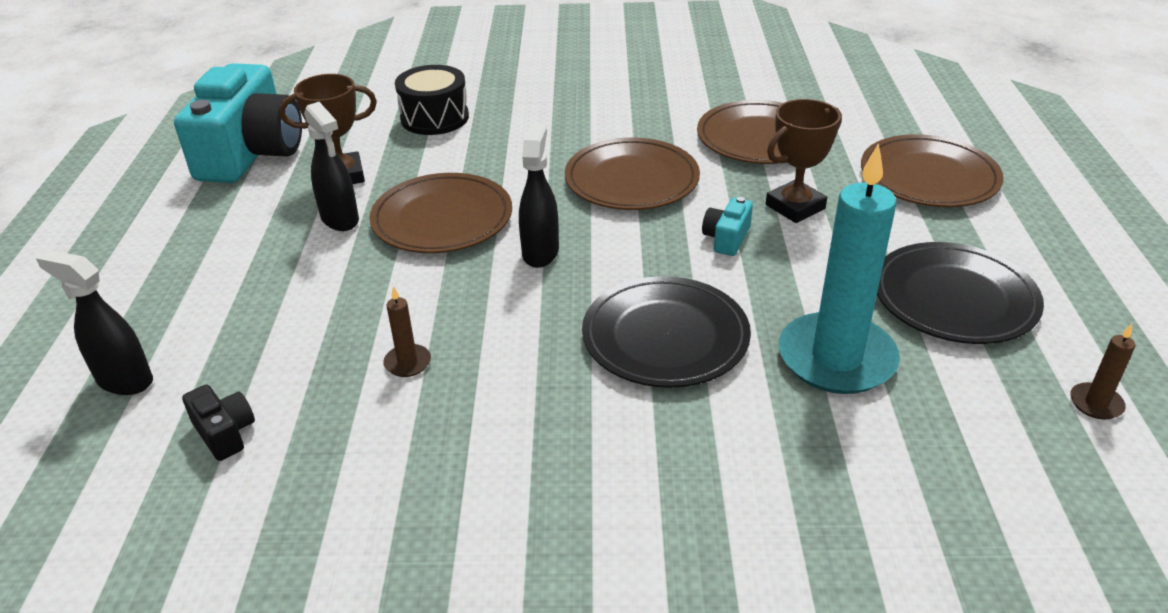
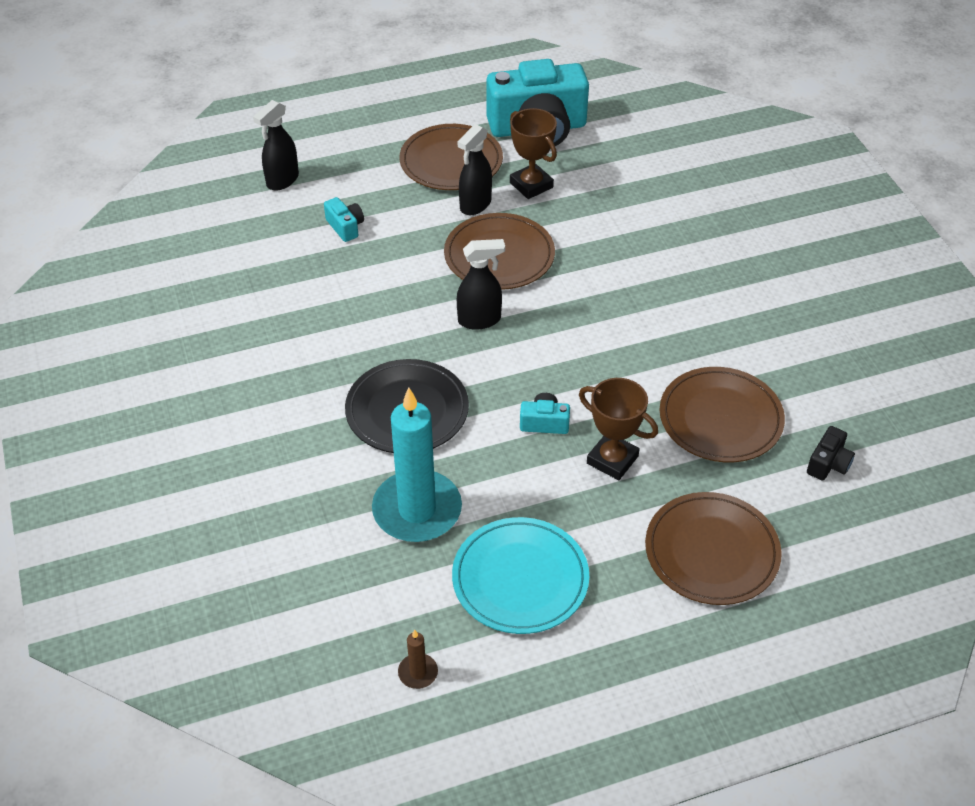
camera: 70 degrees right, 10 degrees up
(124, 380) = (282, 180): black spray bottle -> black spray bottle turned 150 degrees counterclockwise
(225, 433) = (254, 238): black camera -> black camera (828, 464)
(285, 333) = (345, 227): none -> turquoise camera
(407, 363) = (337, 291): brown candle -> none
(435, 118) = (641, 204): black drum -> none
(631, 180) = (604, 347): brown plate -> brown plate (451, 162)
(954, 298) = (520, 579): black plate -> turquoise plate

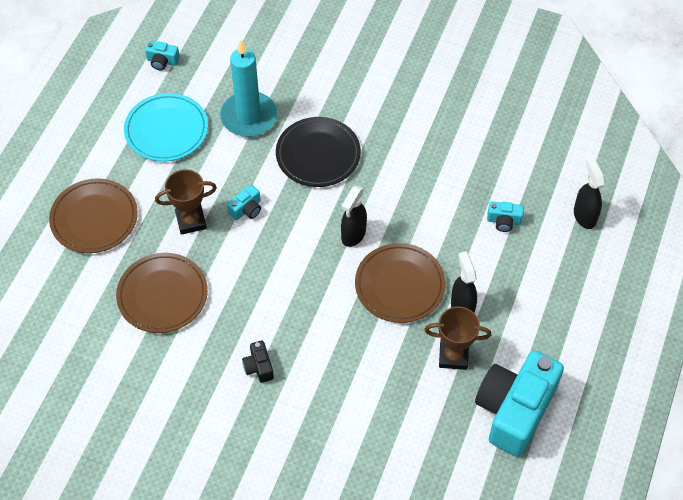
camera: 130 degrees right, 10 degrees up
(418, 672) = (162, 61): brown candle -> turquoise camera
(451, 162) = (522, 326): brown plate -> none
(828, 464) = (81, 320): black camera -> black camera (259, 367)

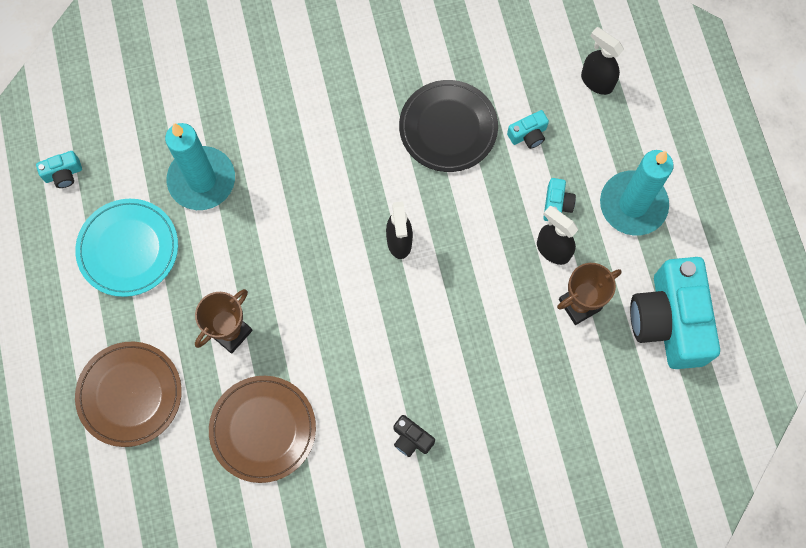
camera: 35 degrees left, 15 degrees up
(246, 209) = (276, 283): turquoise camera -> turquoise camera (556, 204)
(318, 154) = (302, 177): black plate -> black plate (448, 128)
(399, 285) = (480, 265): brown plate -> none
(548, 314) = (633, 205): none -> turquoise candle

